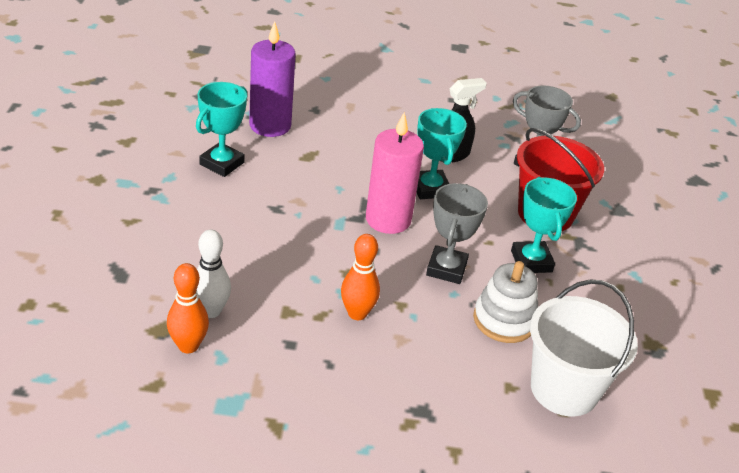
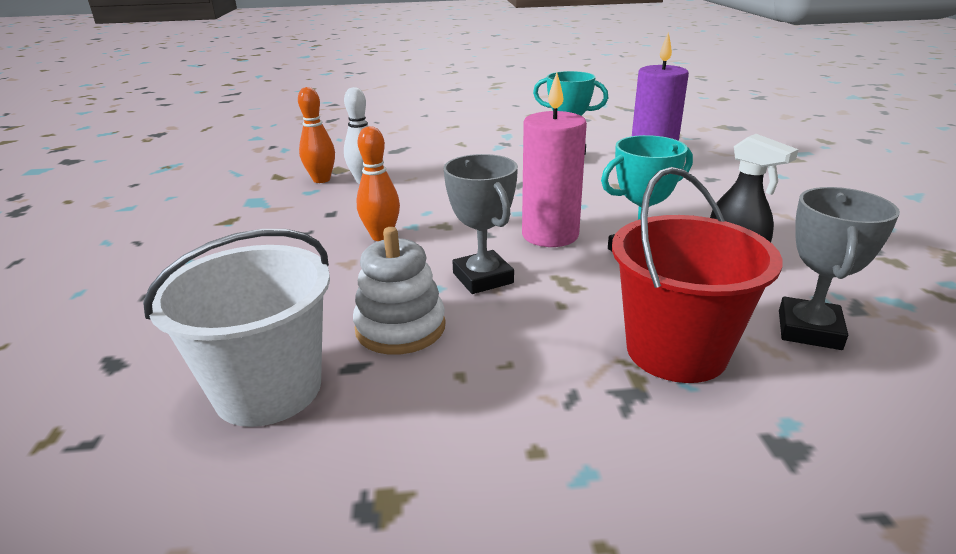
camera: 85 degrees right, 10 degrees down
(446, 269) = (483, 278): grey trophy -> grey trophy turned 60 degrees clockwise
(531, 261) = (542, 343): turquoise trophy -> none

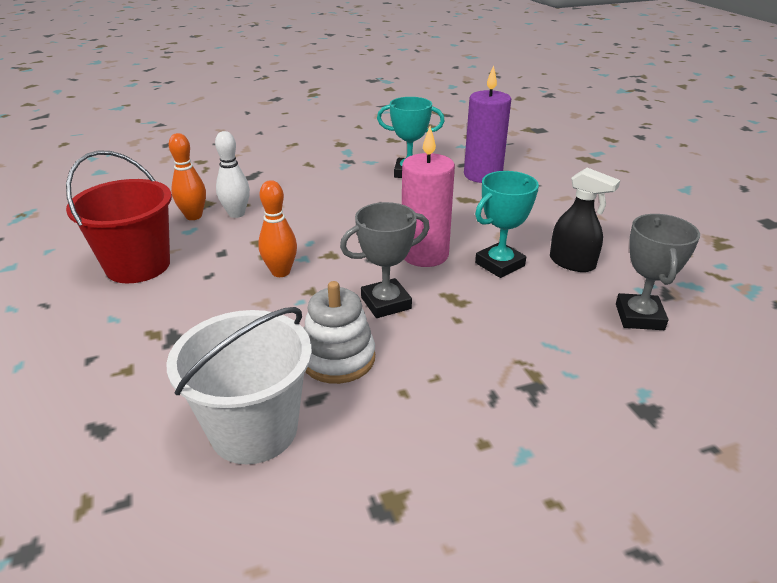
camera: 15 degrees left, 5 degrees up
(483, 278) = (386, 303): grey trophy -> grey trophy turned 75 degrees counterclockwise
(676, 351) = (554, 347): red bucket -> red bucket (138, 265)

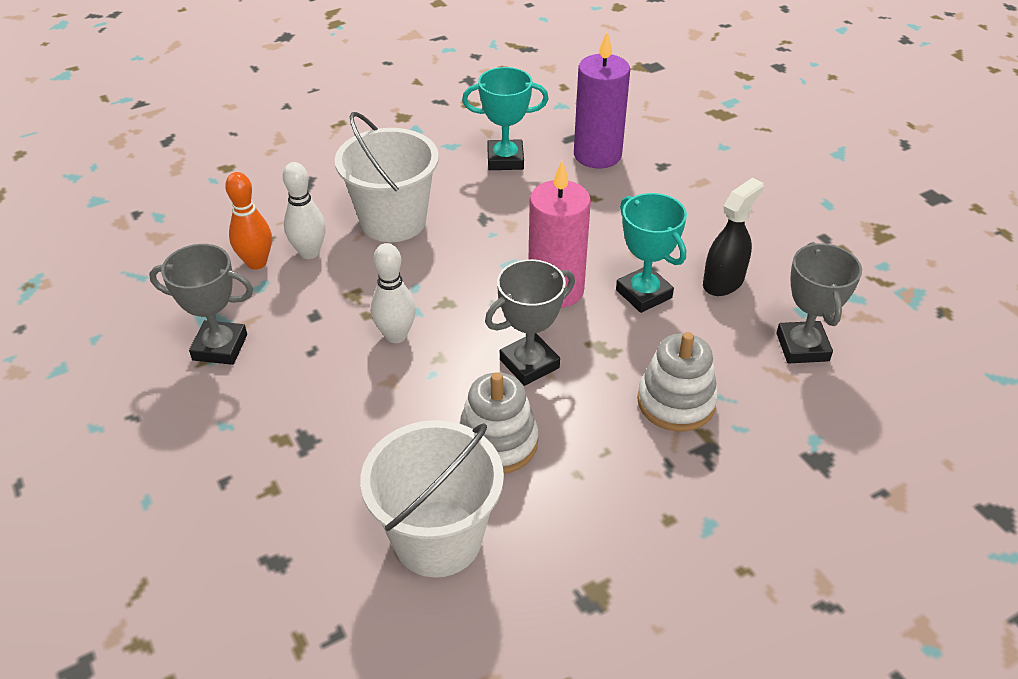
camera: 10 degrees left, 10 degrees up
(138, 265) = (220, 347): red bucket -> grey trophy
(281, 272) = (396, 335): orange bowling pin -> white bowling pin
(309, 201) = (393, 221): none -> white bucket
(499, 264) = (643, 294): turquoise trophy -> turquoise trophy turned 75 degrees counterclockwise
(511, 346) = (676, 402): none -> white stacking toy
(572, 263) = (723, 282): black spray bottle -> black spray bottle turned 75 degrees counterclockwise

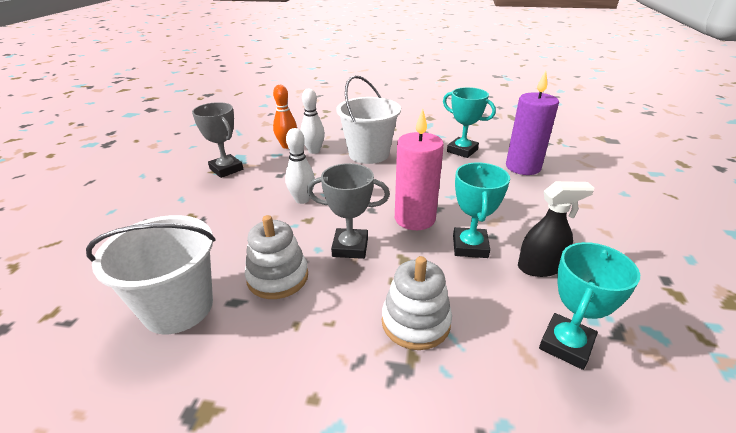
camera: 40 degrees right, 10 degrees down
(802, 347) = (566, 344): grey trophy -> turquoise trophy

